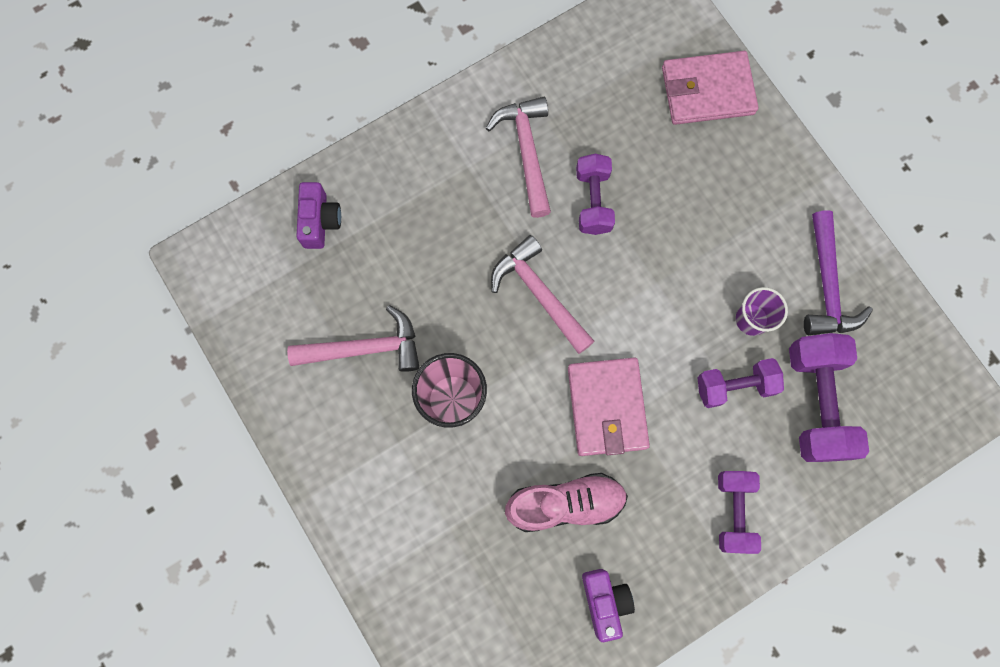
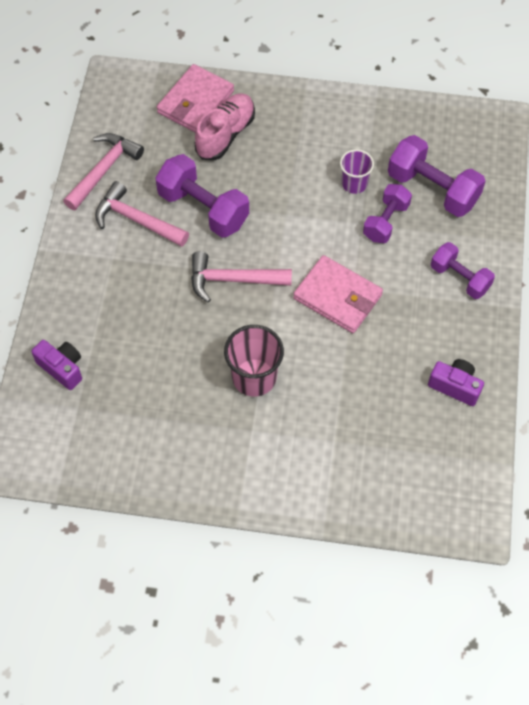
camera: 50 degrees left, 15 degrees down
(365, 348) = (172, 404): pink hammer -> pink hammer (104, 170)
(565, 503) = (376, 363): pink shoe -> pink shoe (225, 134)
(593, 201) = (203, 209): purple dumbbell -> purple dumbbell, size x1.56
(826, 285) = (369, 133): purple hammer -> none

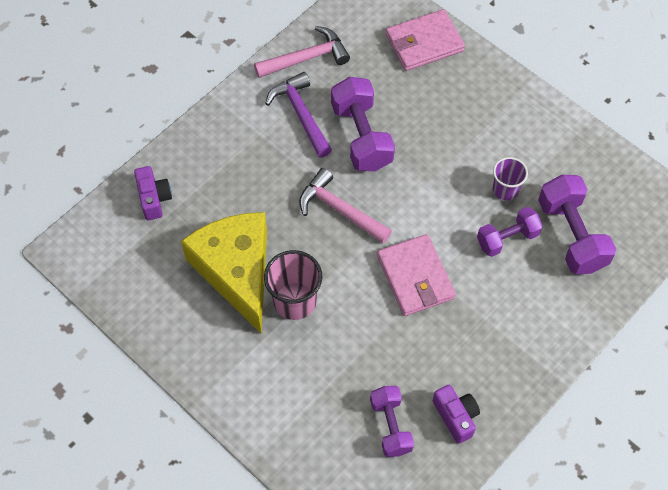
camera: 35 degrees right, 0 degrees up
(137, 220) = (301, 114): pink hammer -> purple hammer
(185, 384) = (236, 271): none -> yellow cheese
(225, 134) = (428, 84): pink shoe -> none
(460, 278) = (534, 327): purple dumbbell -> purple dumbbell (391, 426)

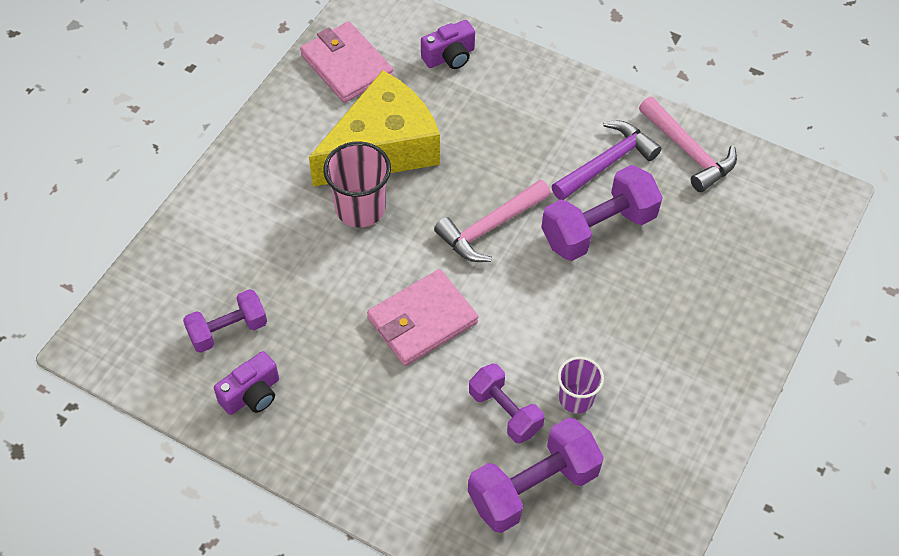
camera: 75 degrees right, 5 degrees down
(340, 210) = (490, 227): pink hammer -> pink hammer turned 150 degrees counterclockwise
(424, 43) = (765, 269): pink wallet -> pink wallet (346, 66)

